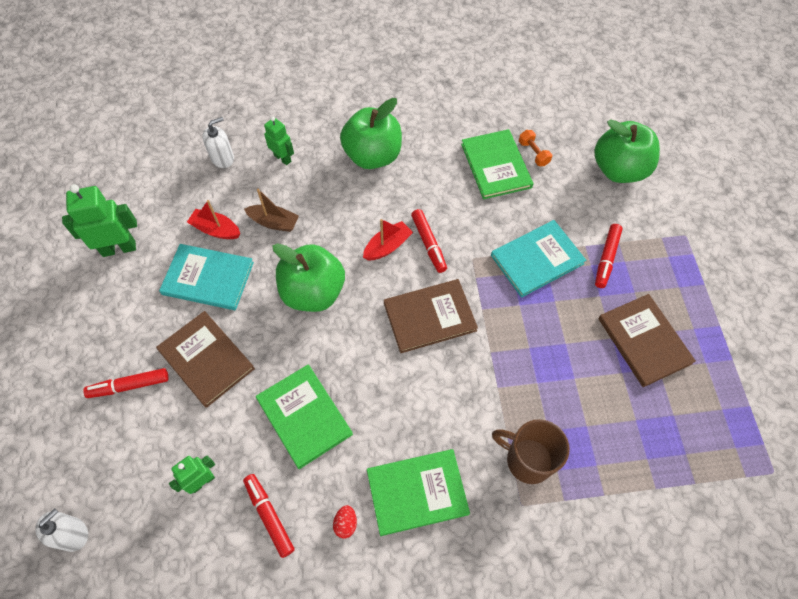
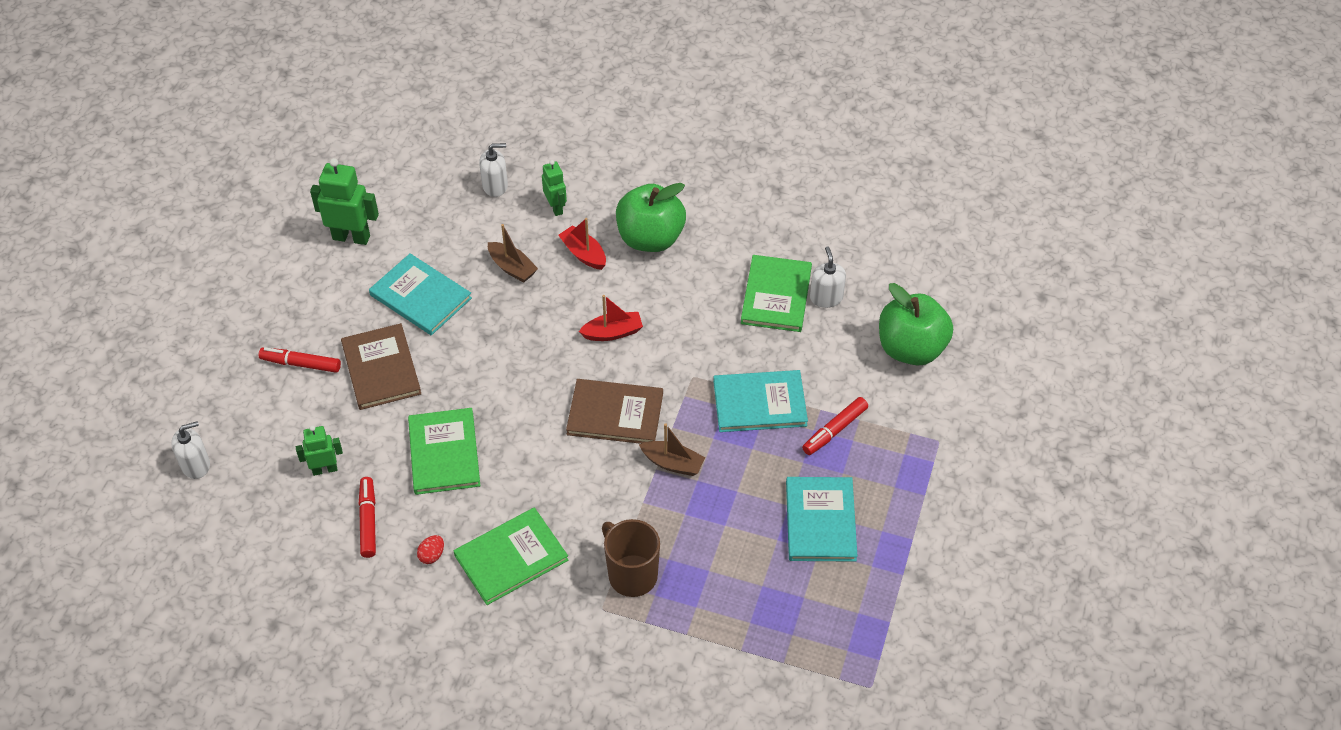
camera: 25 degrees right, 10 degrees down
(216, 230) = (452, 254): red boat -> red boat (583, 254)
(313, 292) = (514, 347): green apple -> none
(417, 492) = (511, 558): green book -> green book turned 45 degrees counterclockwise
(428, 244) = (656, 346): red marker -> none
(501, 341) = (673, 463): none -> brown boat
(533, 153) = (826, 298): orange dumbbell -> white soap dispenser
(644, 341) = (820, 521): brown book -> turquoise book

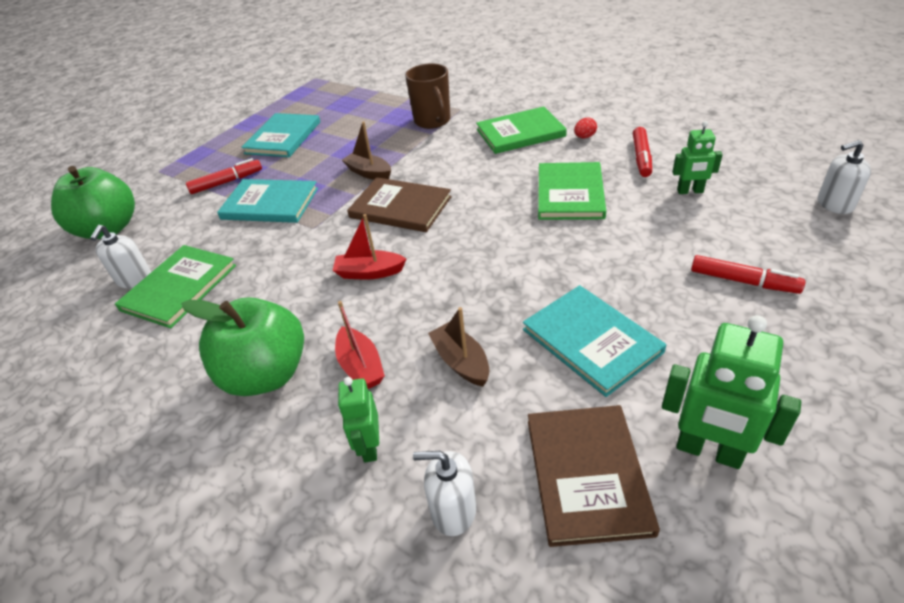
camera: 160 degrees left, 10 degrees down
(381, 368) = (639, 266): brown book -> brown book (587, 474)

